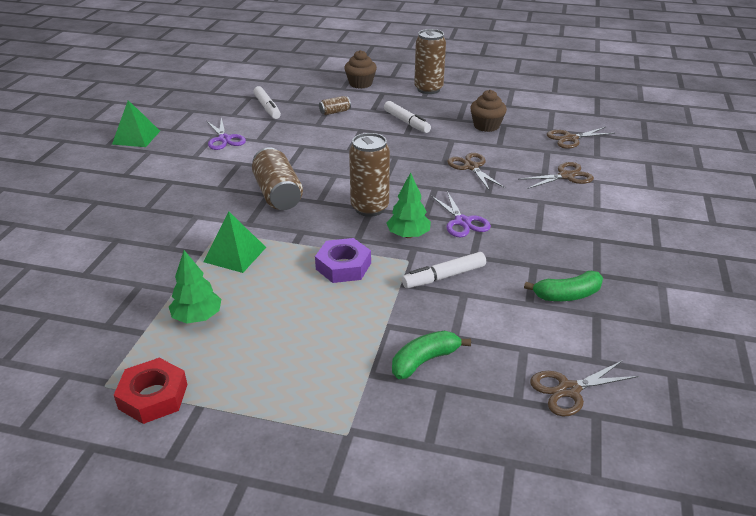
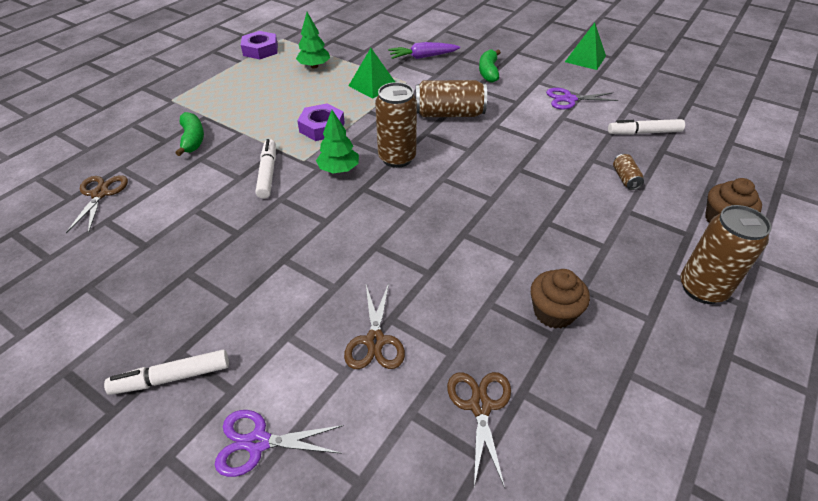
camera: 110 degrees right, 10 degrees up
(150, 233) = (422, 57): none -> purple carrot
(153, 396) = (260, 50): red nut -> purple nut
(406, 122) = (583, 232): white marker -> white marker (172, 377)
(462, 222) = (336, 209): purple scissors -> purple scissors (258, 442)
(471, 167) = (441, 254): brown scissors -> none
(567, 295) = (182, 237): green banana -> green banana (488, 72)

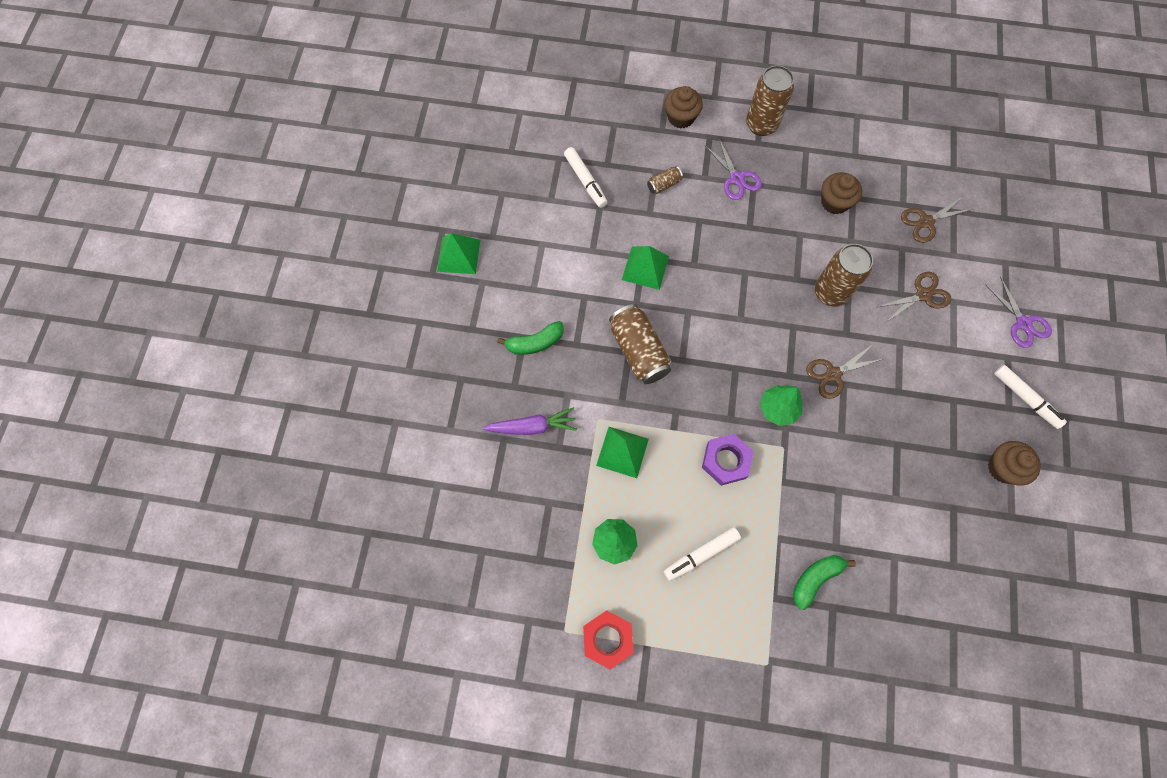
camera: 115 degrees left, 25 degrees up
(100, 194) = (932, 602): brown scissors -> brown scissors (833, 374)
(132, 306) = (1003, 468): none -> brown cupcake
(260, 50) = (607, 639): purple nut -> red nut
(268, 173) = (818, 468): white marker -> white marker (701, 554)
(397, 158) = (734, 367): brown can -> brown can (830, 292)
(422, 57) = (533, 426): purple carrot -> purple carrot turned 60 degrees counterclockwise
(529, 139) = (645, 268): none -> green pyramid
(569, 99) = (556, 252): purple scissors -> purple scissors (736, 178)

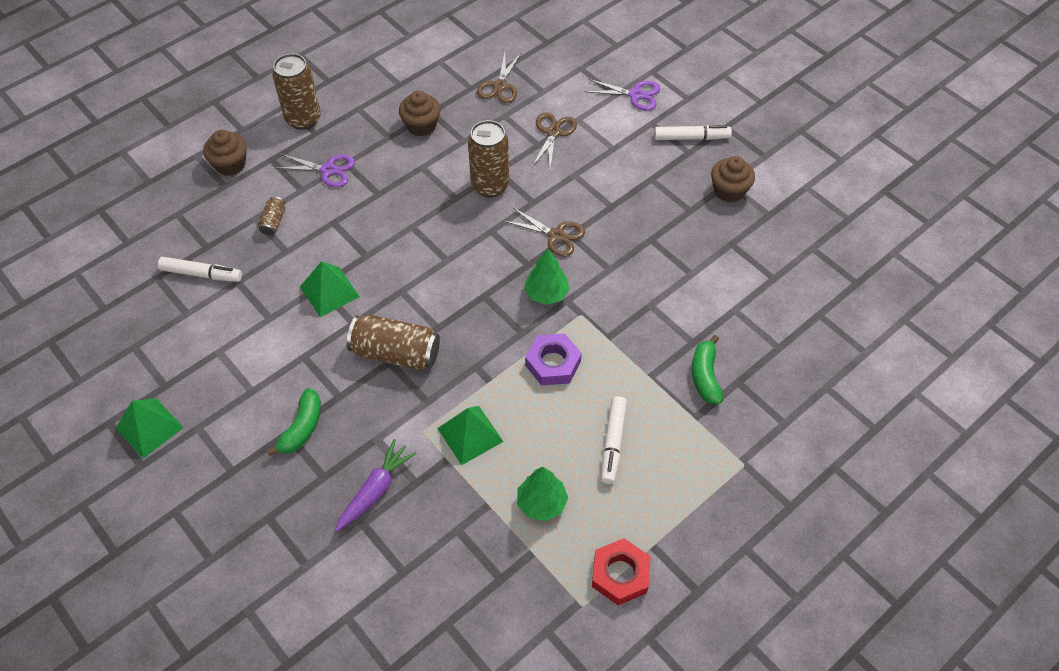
camera: 50 degrees left, 15 degrees down
(833, 374) = (556, 235): brown scissors -> brown scissors turned 75 degrees counterclockwise

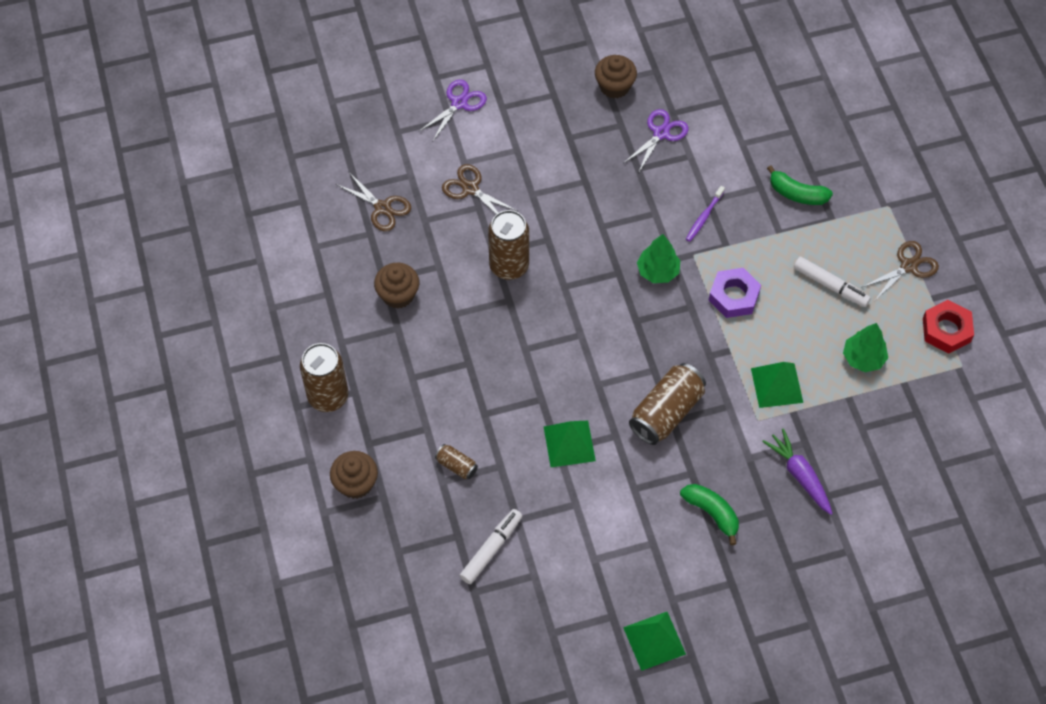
camera: 65 degrees left, 5 degrees up
(328, 170) = (413, 396): purple scissors -> purple scissors (661, 133)
(556, 235) = (596, 237): brown scissors -> brown scissors (908, 266)
(629, 308) = (704, 217): none -> purple toothbrush
(691, 138) = (537, 85): white marker -> none

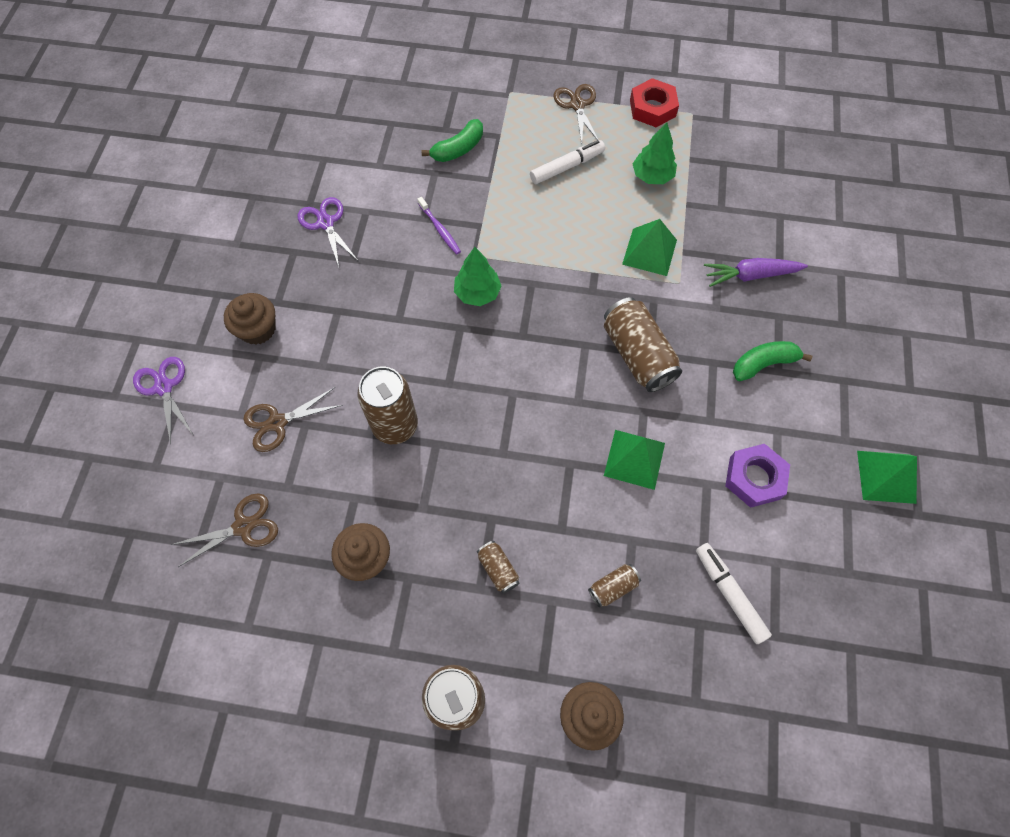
camera: 65 degrees left, 5 degrees up
(432, 383) = (498, 569): none -> brown can
(614, 86) = (246, 237): brown cupcake -> brown cupcake (258, 329)
(733, 296) = (538, 244): purple nut -> purple nut (754, 478)

